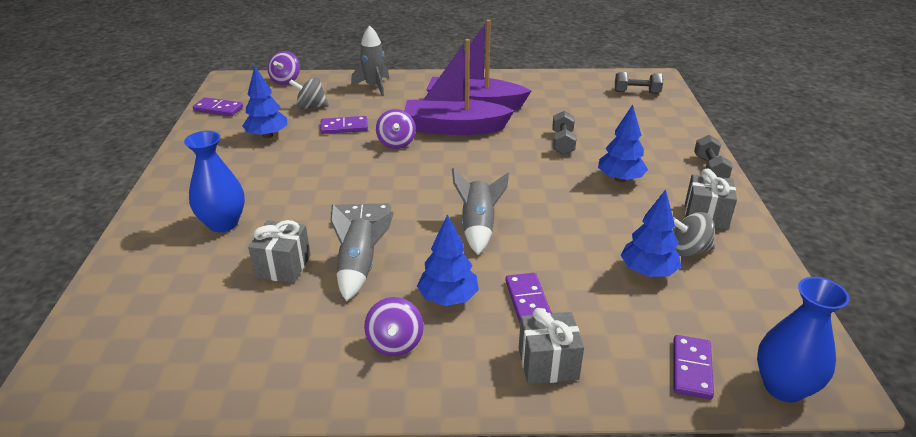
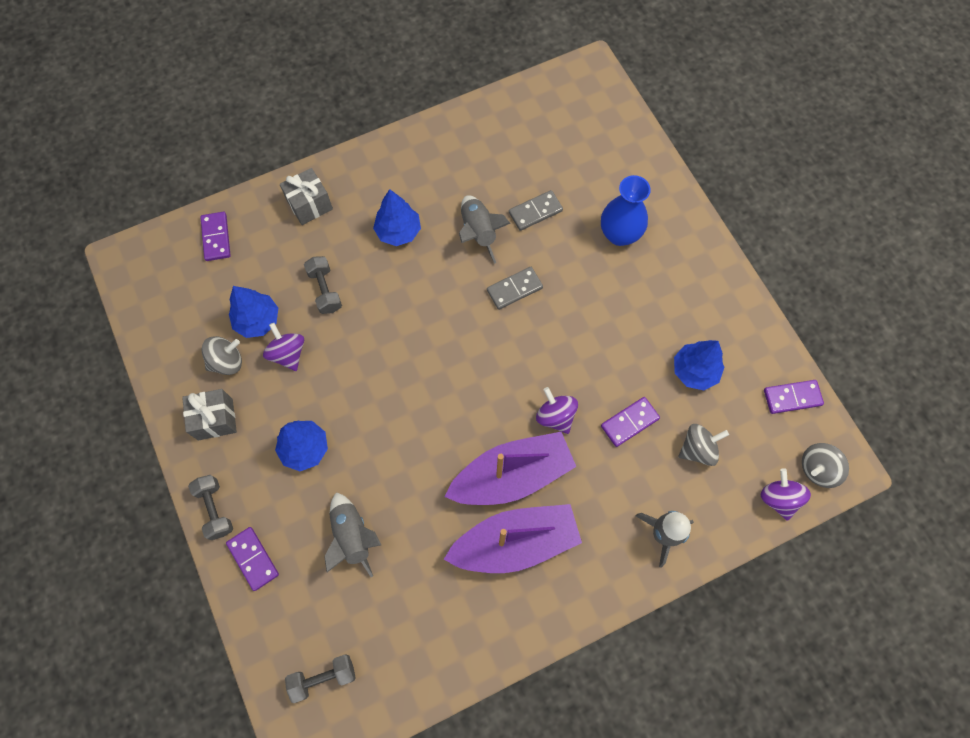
camera: 155 degrees right, 35 degrees up
(246, 83) = (817, 469): none -> grey spinning top
(283, 266) = (535, 212): grey gift -> grey domino
(395, 343) = (414, 181): purple spinning top -> purple spinning top (288, 353)
(478, 227) = (411, 317): grey rocket -> grey rocket (352, 536)
(527, 300) = (341, 252): purple domino -> purple domino (253, 558)
(562, 143) = (382, 496): grey dumbbell -> grey dumbbell (325, 290)
(783, 387) = (156, 246): blue vase -> none

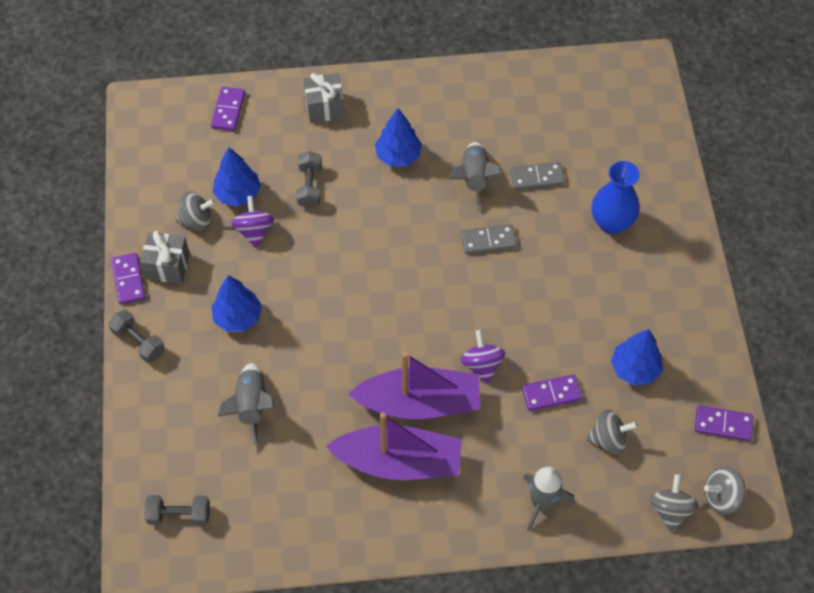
camera: 20 degrees right, 10 degrees down
(215, 509) = (138, 342): grey dumbbell -> grey dumbbell turned 45 degrees counterclockwise
(253, 558) = (156, 394): purple domino -> purple domino (129, 280)
(778, 498) = (670, 510): purple spinning top -> grey spinning top

